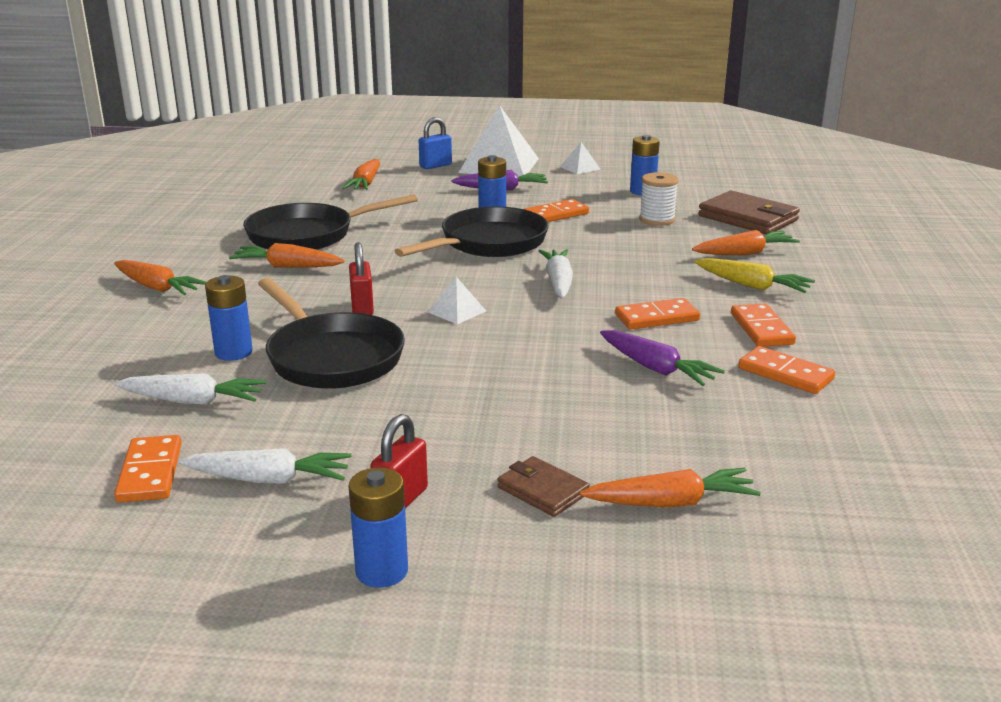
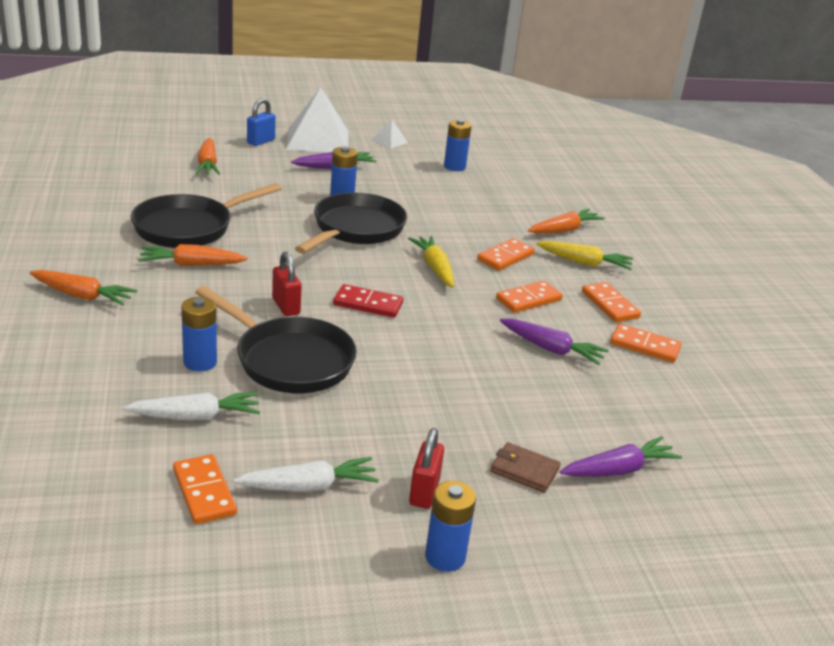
camera: 20 degrees left, 5 degrees up
(457, 311) = (368, 304): white pyramid -> red domino
(555, 215) = (395, 195): orange domino -> orange domino (505, 257)
(558, 282) = (434, 268): white carrot -> yellow carrot
(657, 220) = (480, 197): white spool -> none
(672, 503) = (619, 469): orange carrot -> purple carrot
(748, 218) = (550, 193): brown wallet -> none

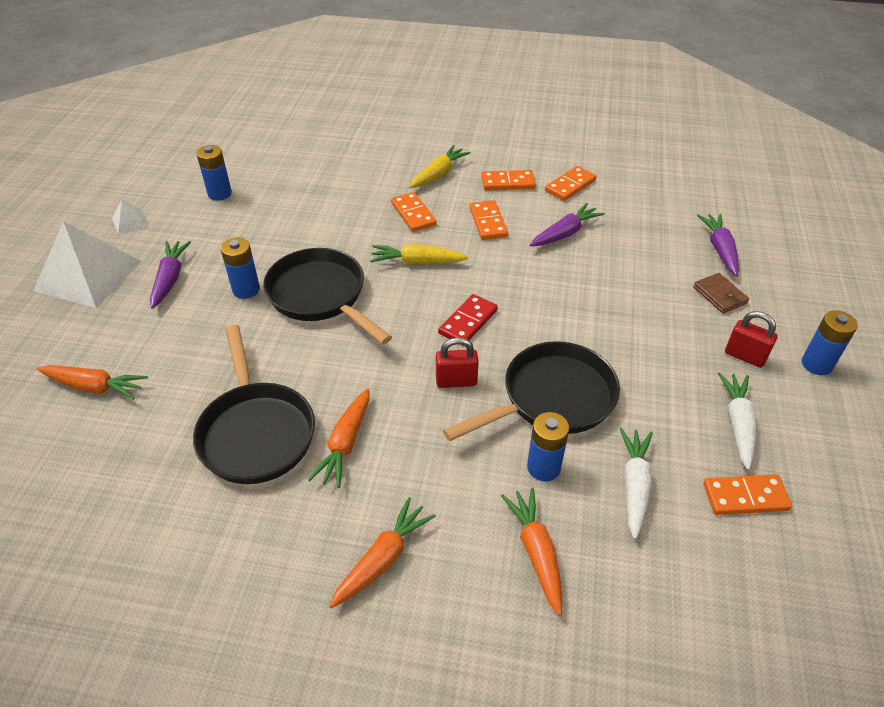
camera: 65 degrees left, 15 degrees up
(261, 141) = (59, 325): blue padlock -> none
(524, 470) = (719, 295): brown wallet -> brown wallet turned 75 degrees counterclockwise
(564, 230) = (378, 166): orange carrot -> orange carrot (536, 551)

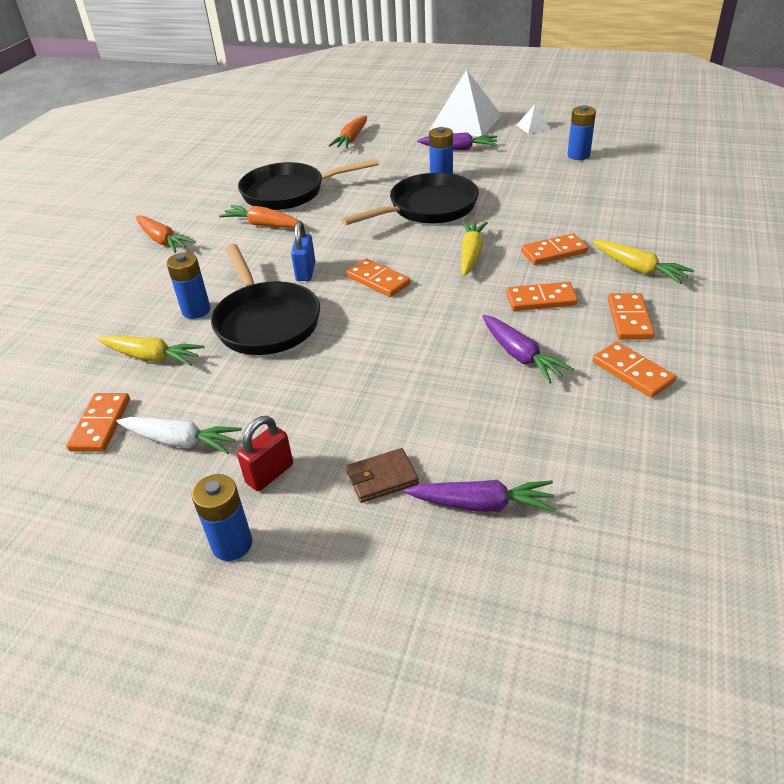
camera: 100 degrees right, 5 degrees down
(456, 381) = (306, 272): red padlock -> blue padlock
(468, 322) = (378, 280): red domino -> orange domino
(536, 551) = (127, 301): orange carrot -> none
(634, 485) = (152, 357): white carrot -> yellow carrot

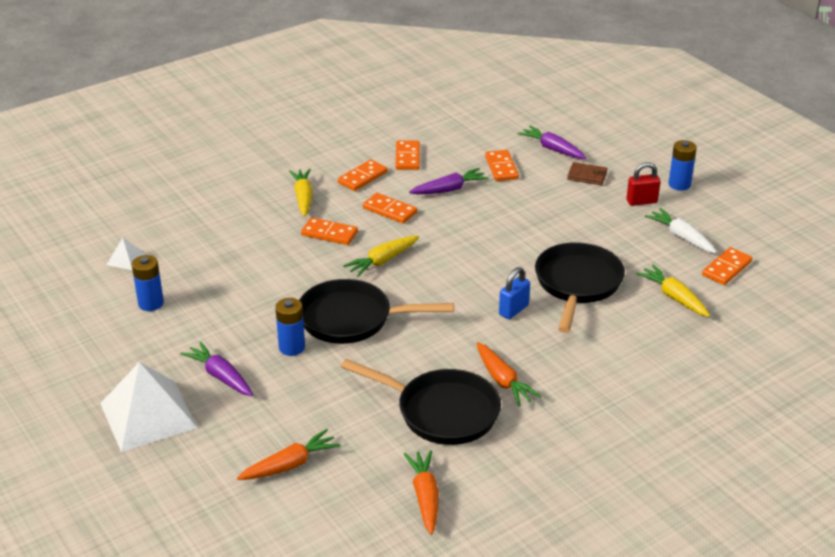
camera: 145 degrees left, 5 degrees down
(163, 241) = (607, 413): orange carrot -> orange carrot (425, 496)
(196, 310) = (621, 319): blue battery -> none
(378, 280) = (470, 275): orange domino -> orange domino (501, 168)
(521, 356) = (449, 189): purple carrot -> purple carrot turned 60 degrees clockwise
(533, 127) = (110, 364): white pyramid -> white pyramid (126, 259)

